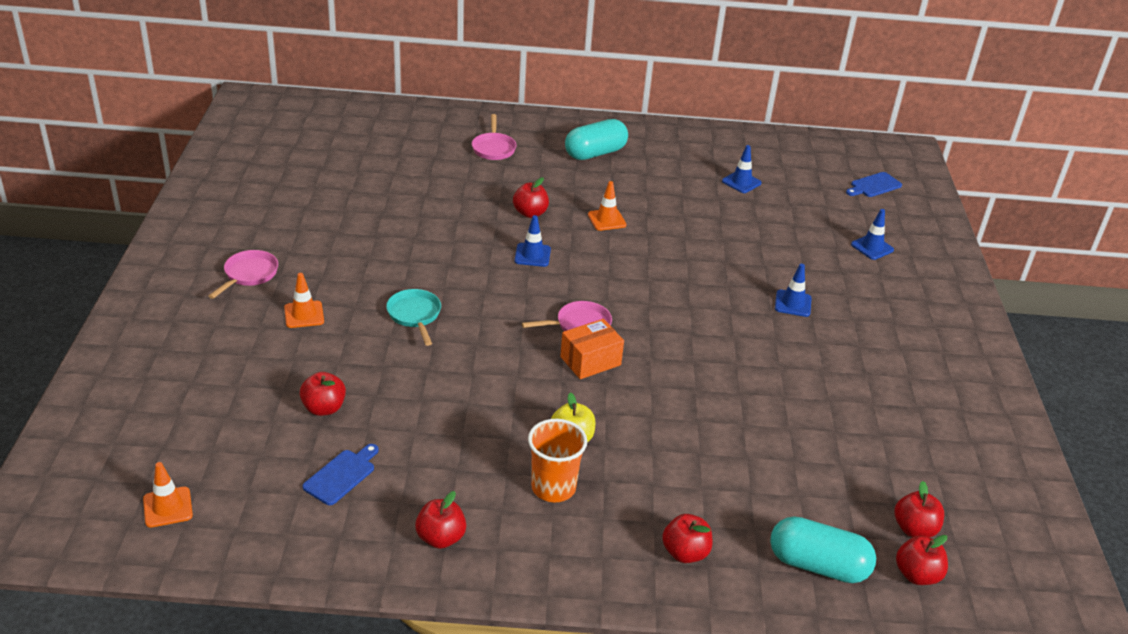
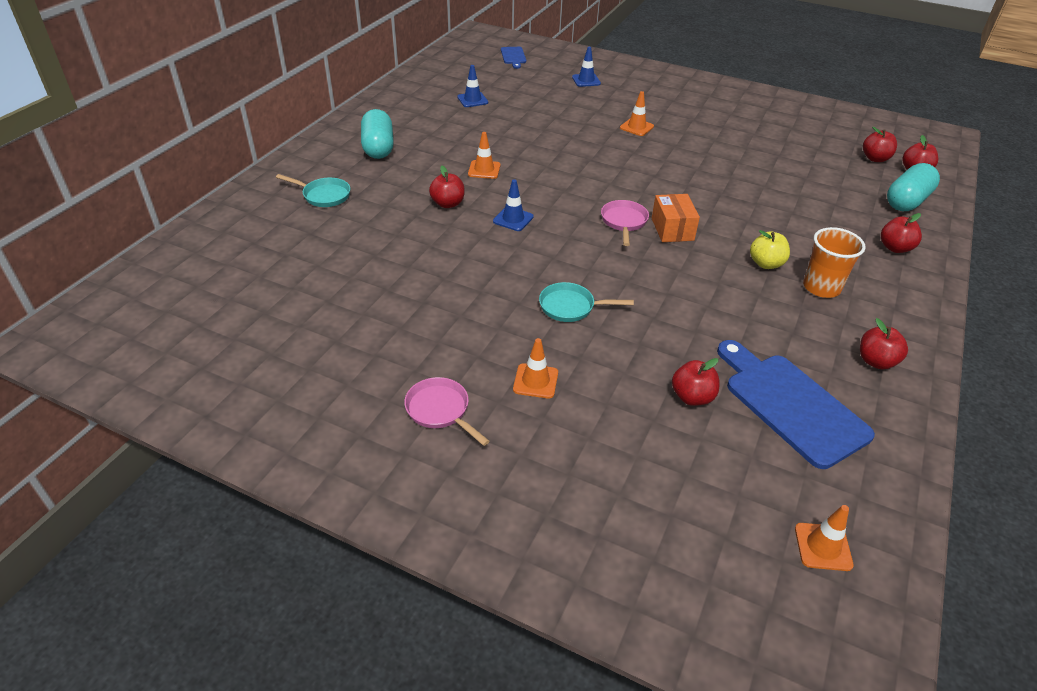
camera: 65 degrees left, 5 degrees up
(341, 475) = (791, 404): blue cutting board -> blue cutting board, size x2.02
(493, 148) = (324, 195): pink pan -> turquoise pan
(793, 303) = (636, 127): blue traffic cone -> orange traffic cone

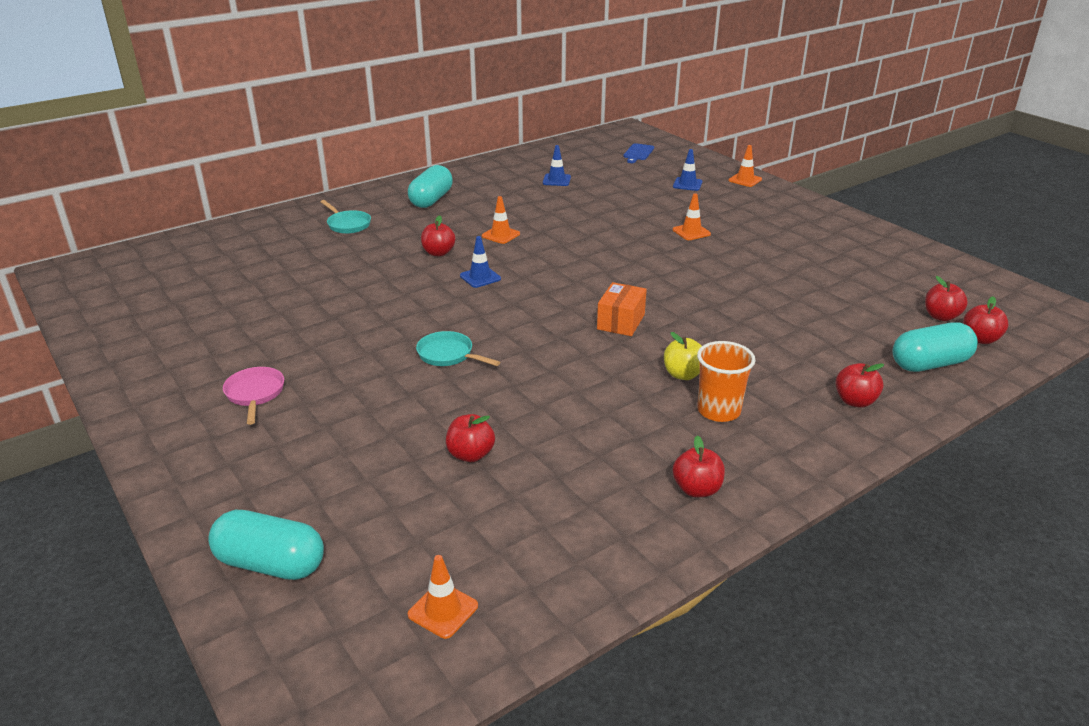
camera: 30 degrees right, 10 degrees down
(535, 381) = (352, 398): orange traffic cone -> orange traffic cone (745, 180)
(624, 222) = (580, 304): pink pan -> none
(648, 573) = (271, 564): none -> turquoise capsule
(791, 404) = (558, 493): blue cutting board -> none

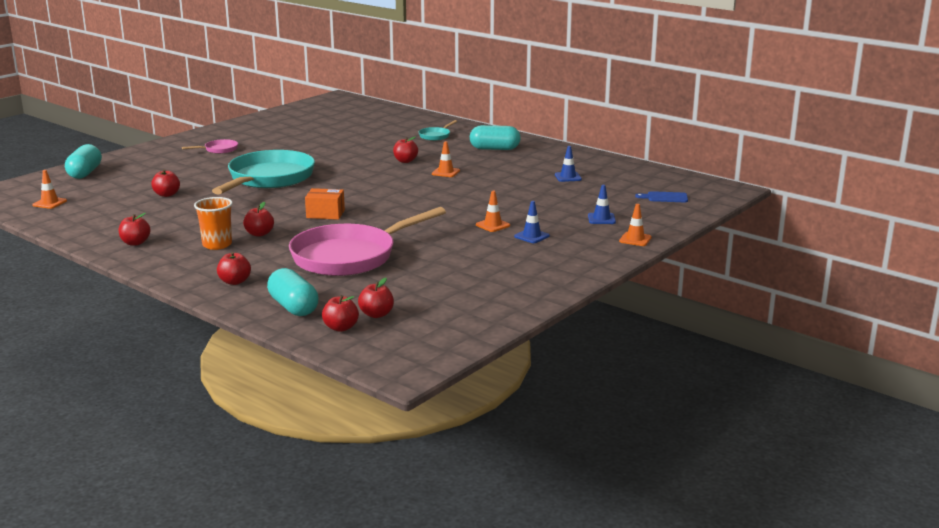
camera: 75 degrees right, 10 degrees down
(448, 355) = (268, 179): turquoise pan -> turquoise pan, size x2.43
(480, 277) = (374, 174): blue traffic cone -> blue traffic cone (531, 236)
(683, 374) = (259, 234): yellow apple -> red apple
(774, 318) = (350, 256): none -> pink pan

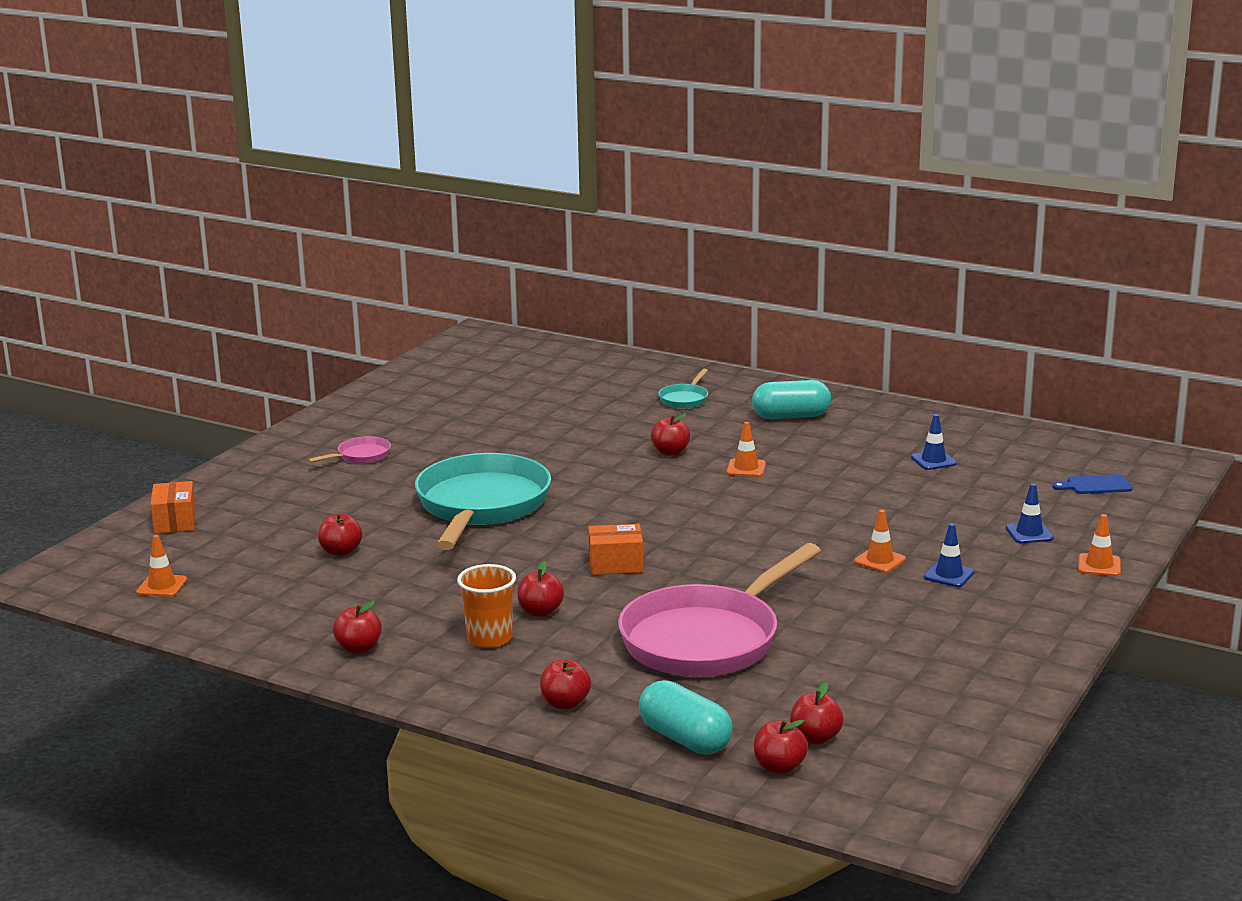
camera: 10 degrees left, 0 degrees up
(85, 173) = (175, 522): turquoise capsule -> orange box

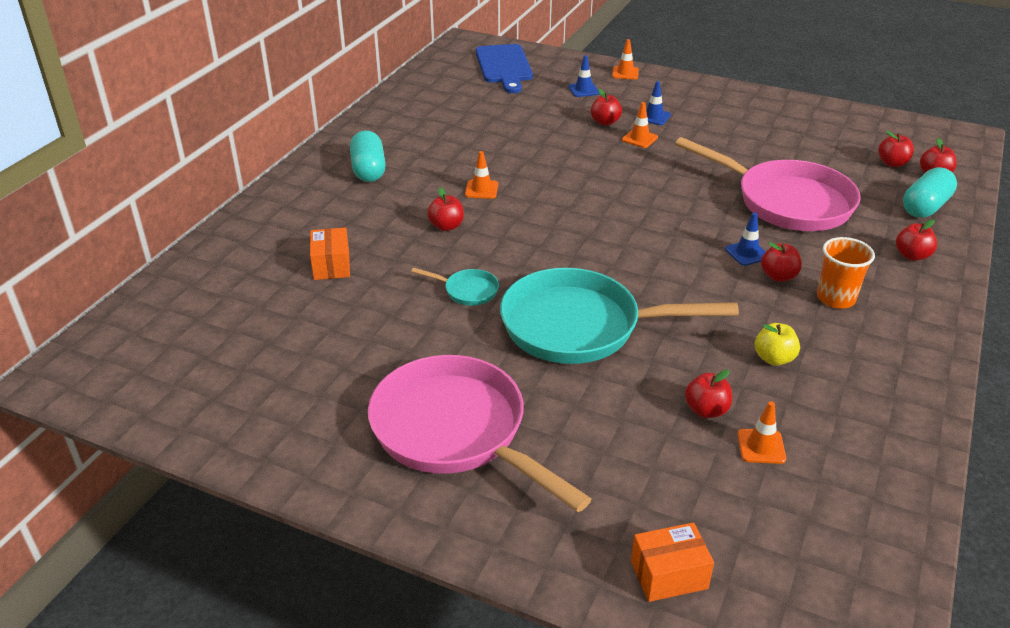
camera: 95 degrees left, 15 degrees up
(162, 586) = (837, 545): orange traffic cone -> orange traffic cone (761, 446)
(359, 648) = (891, 369): red apple -> red apple (605, 122)
(360, 456) = (455, 431): pink pan -> pink pan, size x2.43
(399, 591) = (773, 358): none -> yellow apple
(616, 564) = (681, 244): orange box -> orange box (331, 265)
(685, 399) = (317, 222): turquoise pan -> turquoise pan (467, 291)
(933, 460) = (464, 115): blue traffic cone -> blue traffic cone (747, 253)
(1096, 485) = (504, 66): blue cutting board -> blue cutting board, size x2.02

